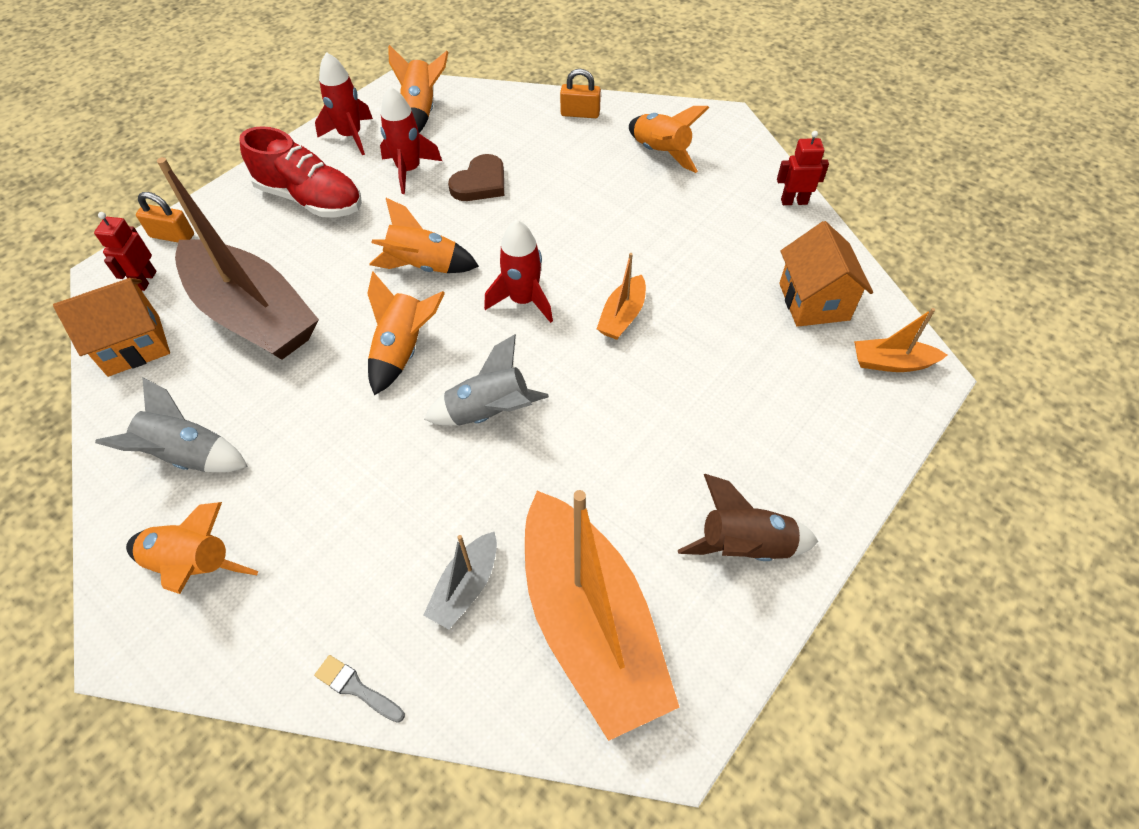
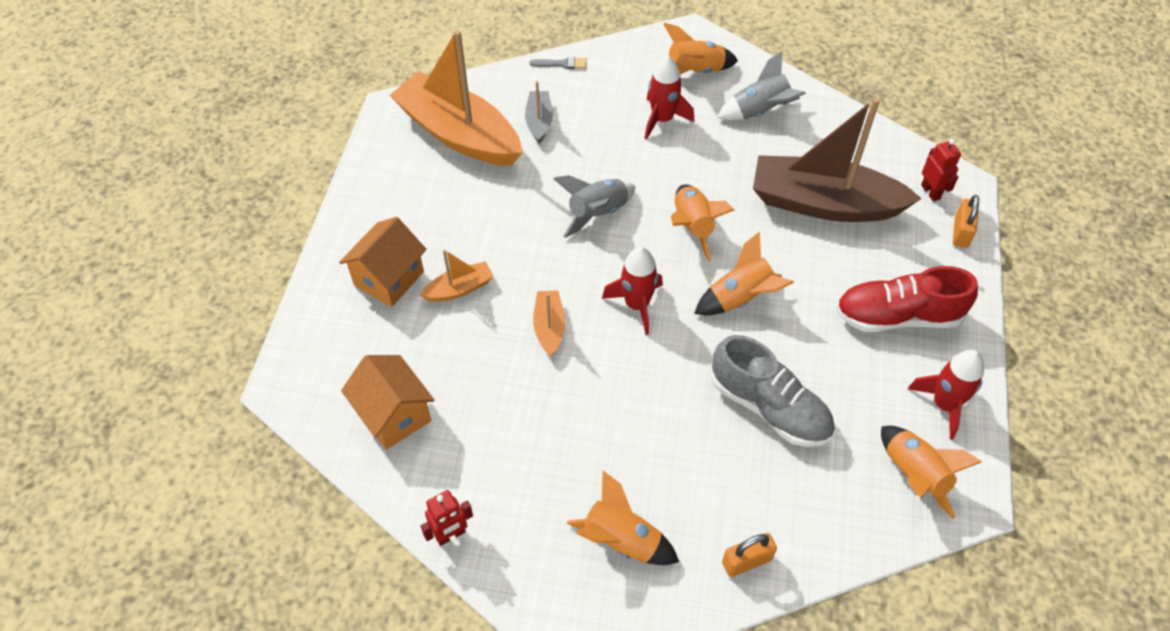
camera: 150 degrees right, 0 degrees up
(134, 345) = (876, 150): orange house -> orange house (389, 278)
(172, 236) = (961, 232): orange padlock -> orange padlock turned 60 degrees counterclockwise
(409, 170) = (847, 390): red rocket -> red rocket (662, 119)
(480, 183) = (769, 407): brown heart -> grey shoe
(744, 545) = (386, 206): brown rocket -> none
(891, 363) = (313, 383): orange boat -> orange boat (459, 288)

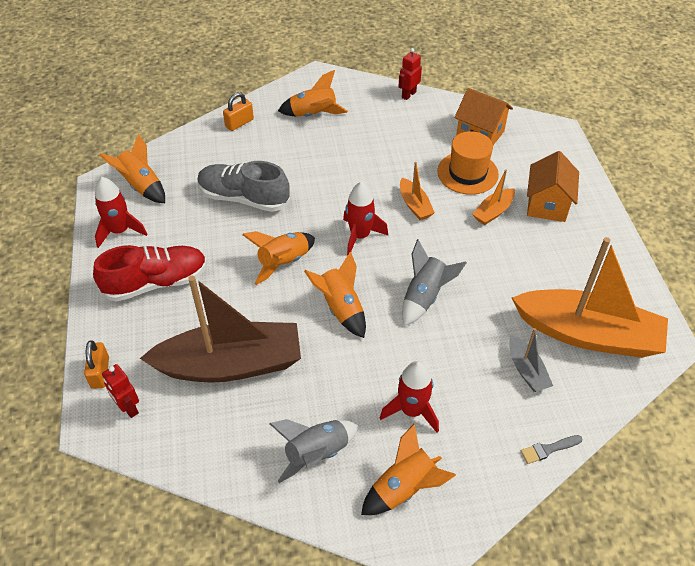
camera: 160 degrees right, 5 degrees down
(454, 354) = (467, 173): none -> orange hat

